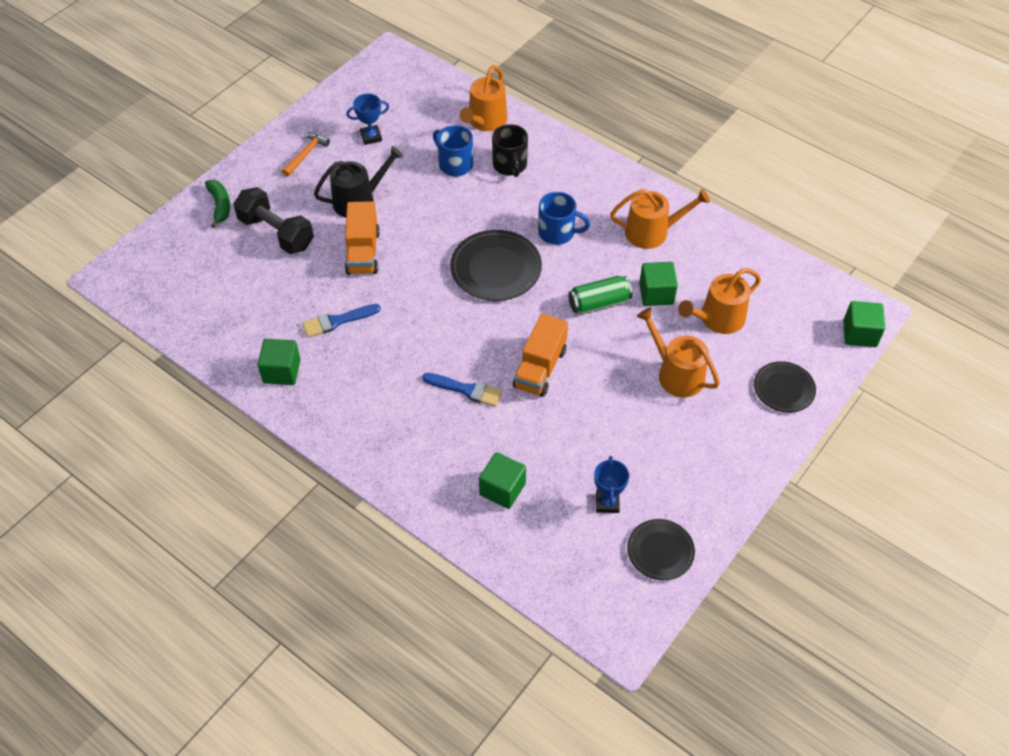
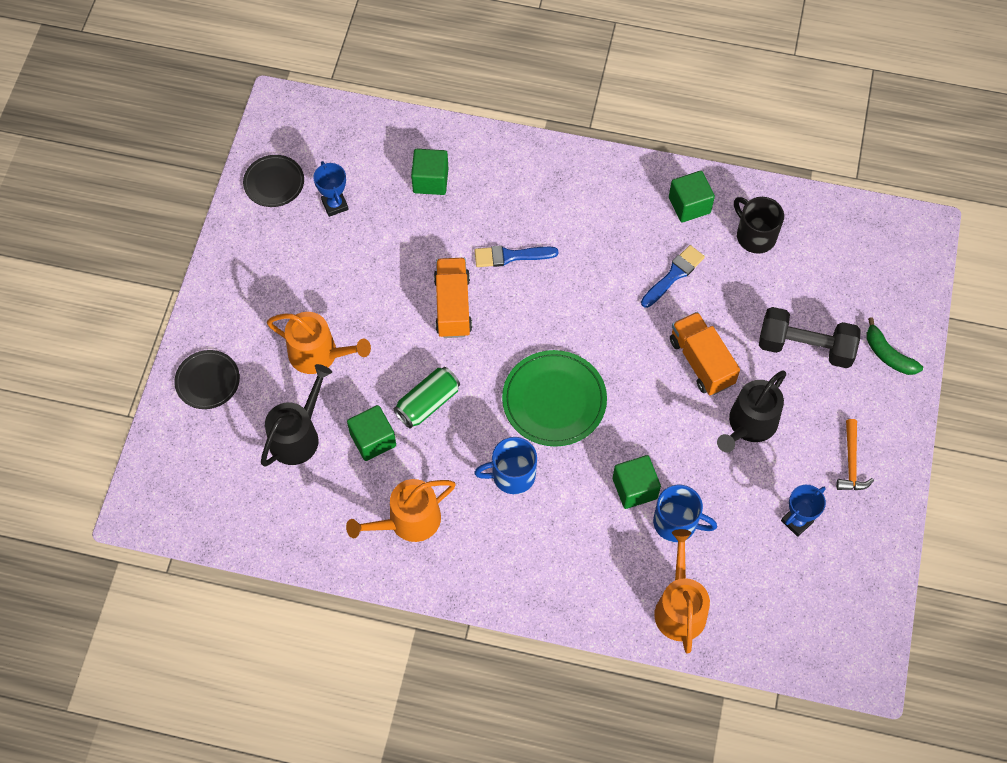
camera: 155 degrees right, 10 degrees up
(496, 268) = (554, 400): black plate -> green plate
(510, 165) = (613, 549): black mug -> black mug (755, 235)
(718, 319) = (298, 435): orange watering can -> black watering can
(859, 334) = (144, 479): green cube -> green cube (634, 488)

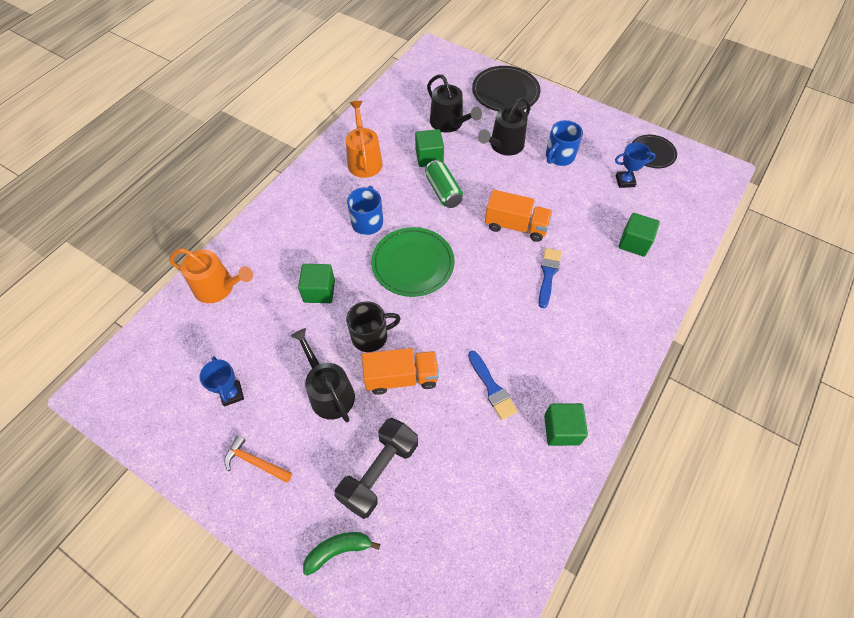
camera: 110 degrees right, 5 degrees down
(207, 381) = (505, 92): black plate -> black plate, size x1.60
(319, 354) = (504, 145): orange watering can -> black watering can
(676, 523) = (279, 308): blue mug -> blue mug (559, 156)
(755, 235) = (511, 477): black mug -> black mug (371, 336)

